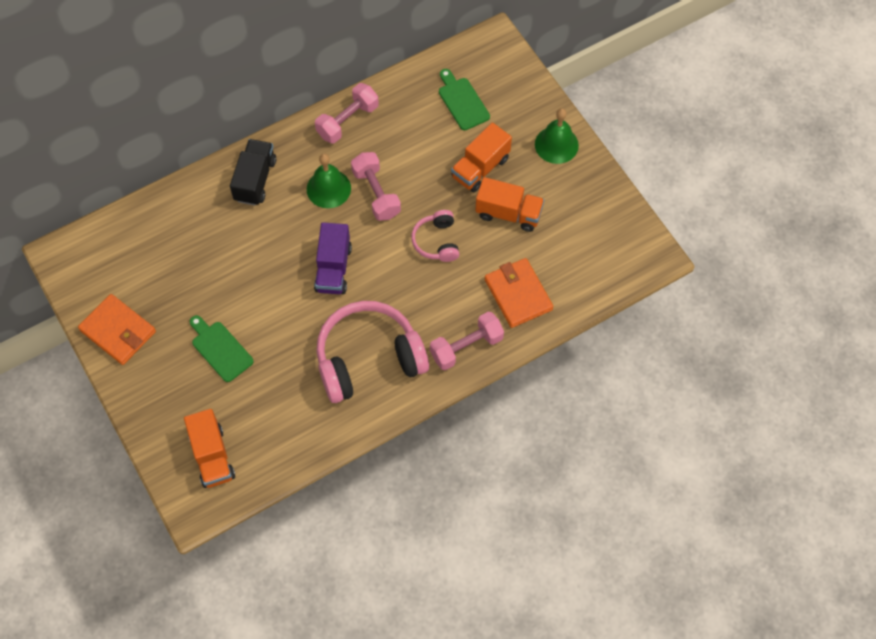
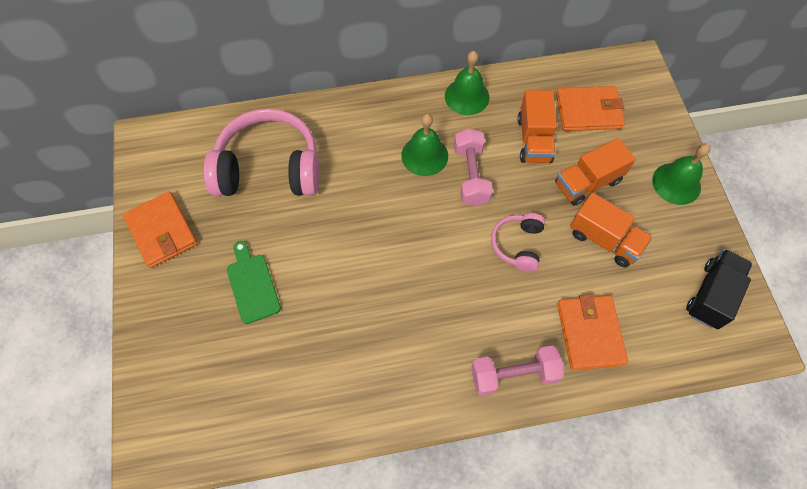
camera: 20 degrees right, 0 degrees up
(212, 456) = (194, 402): orange truck -> orange truck (534, 140)
(255, 180) = (356, 125): black truck -> black truck (711, 295)
(333, 268) = (400, 238): purple truck -> none
(347, 121) = (467, 96): pink dumbbell -> green bell
(369, 359) = (401, 351): pink headphones -> pink headphones (269, 168)
(462, 101) = (588, 111): green cutting board -> orange wallet

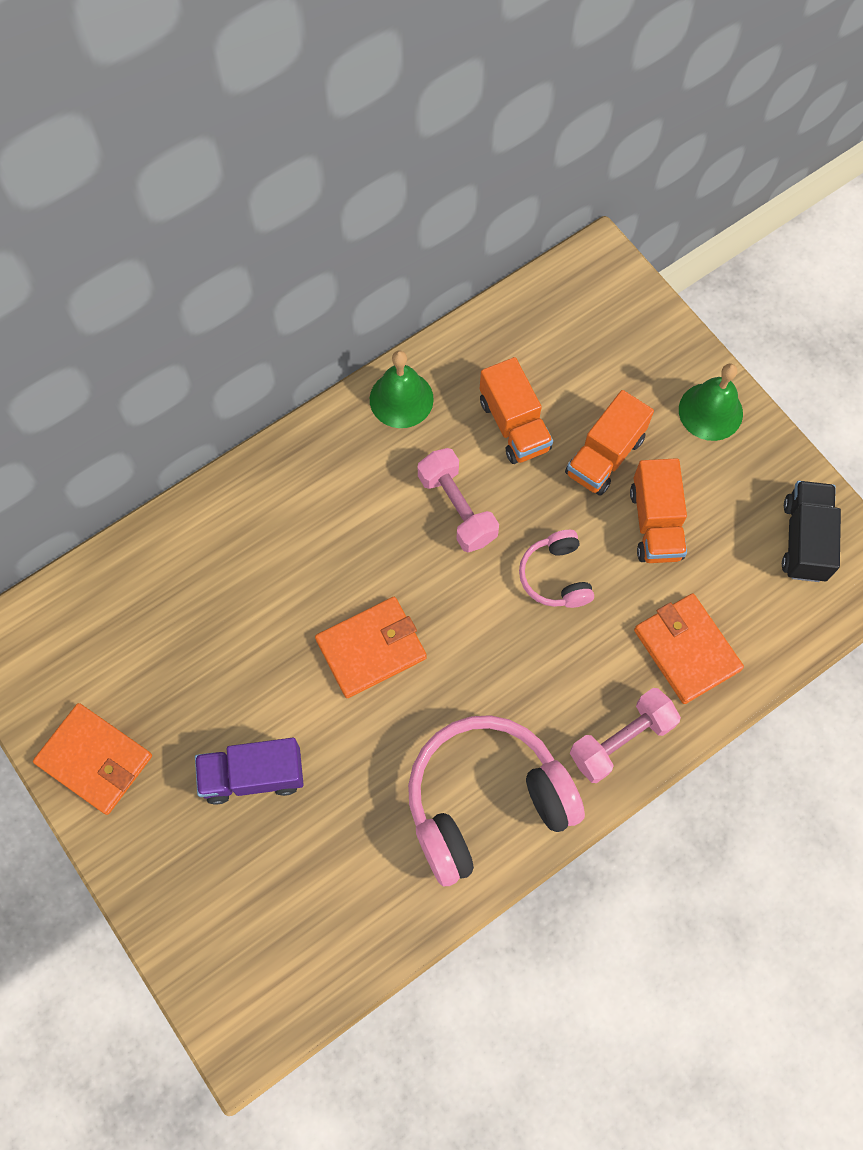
camera: 25 degrees left, 5 degrees up
(252, 285) = (253, 775): green cutting board -> purple truck
(269, 168) = (191, 612): pink headphones -> pink headphones (486, 802)
(424, 155) = (386, 506): green bell -> none
(588, 111) = (565, 356): orange wallet -> orange wallet (371, 649)
(604, 239) = (655, 523): orange truck -> orange truck turned 75 degrees clockwise

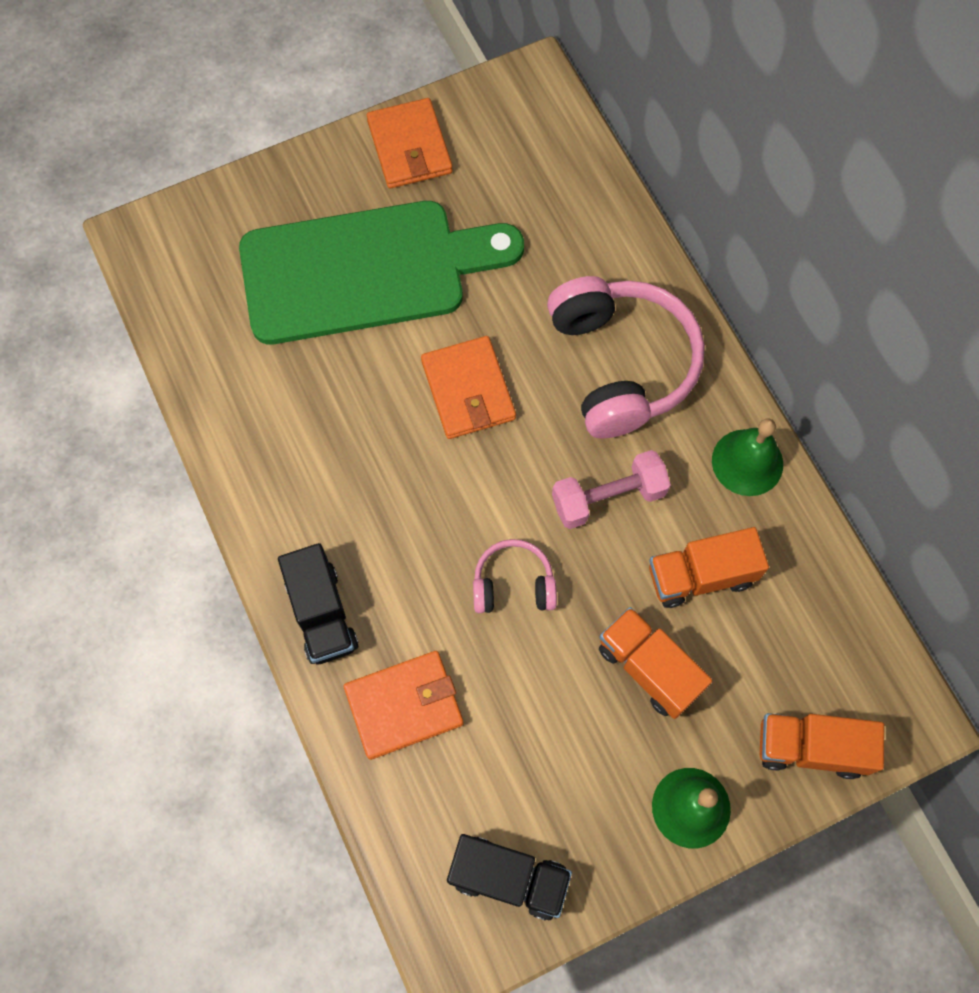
camera: 100 degrees right, 0 degrees up
(94, 760) = (409, 147): orange wallet -> orange wallet turned 60 degrees counterclockwise
(253, 775) = (365, 271): purple truck -> green cutting board
(486, 802) = (291, 470): pink headphones -> pink headphones (620, 365)
(621, 740) = (322, 614): pink dumbbell -> black truck
(655, 523) = (557, 707): orange truck -> orange truck (810, 748)

